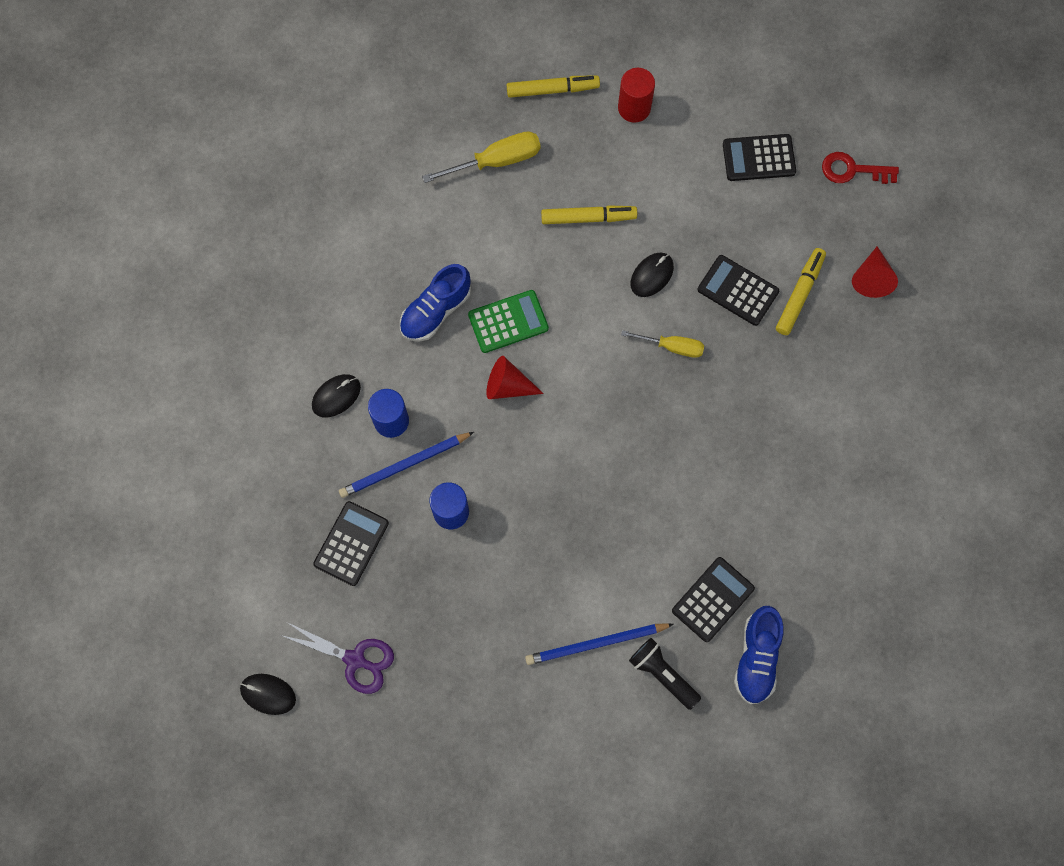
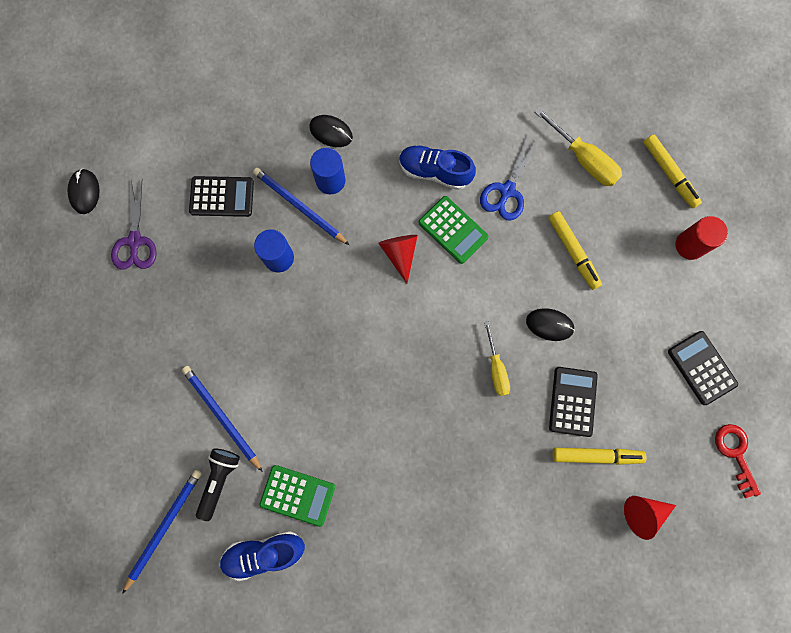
camera: 65 degrees right, 5 degrees up
(492, 249) = (507, 191): none -> blue scissors
(686, 752) = (164, 527): none -> blue pencil
(713, 599) = (297, 495): black calculator -> green calculator

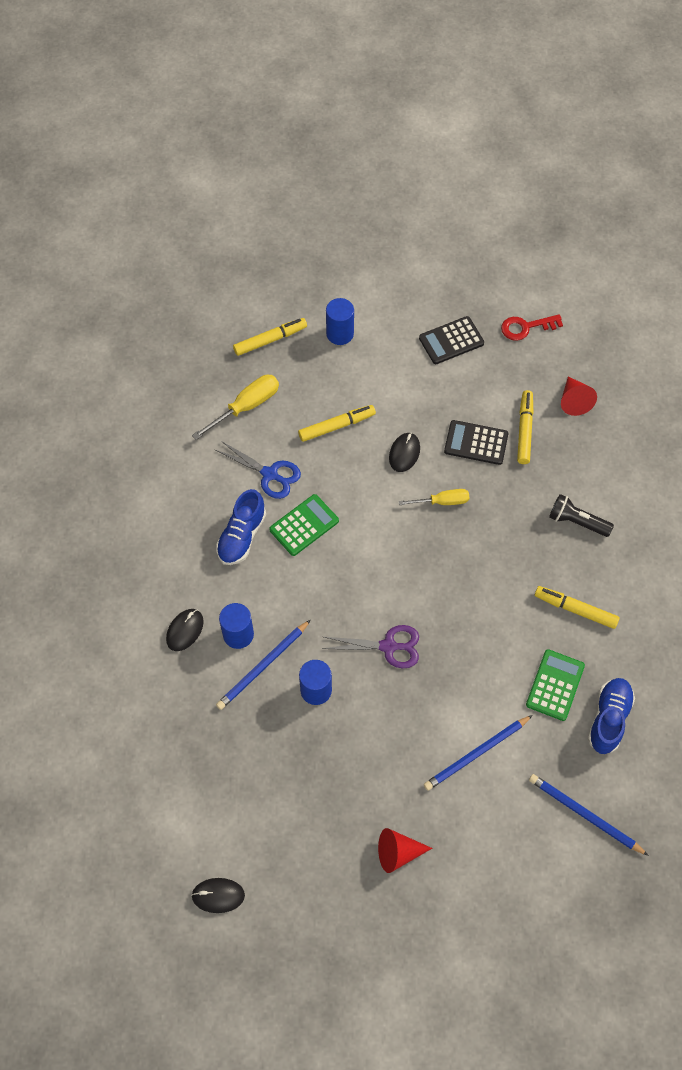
camera: 85 degrees left, 15 degrees down
(135, 241) = (282, 839): purple scissors -> purple scissors (388, 646)
(219, 480) = (539, 758): black flashlight -> black flashlight (576, 521)
(222, 197) = (242, 745): black calculator -> none
(264, 553) = (608, 719): blue shoe -> blue shoe turned 150 degrees counterclockwise
(383, 516) = (575, 609): none -> yellow marker
(400, 254) = (323, 575): red cone -> red cone (398, 853)
(690, 245) = (340, 334): red cylinder -> blue cylinder

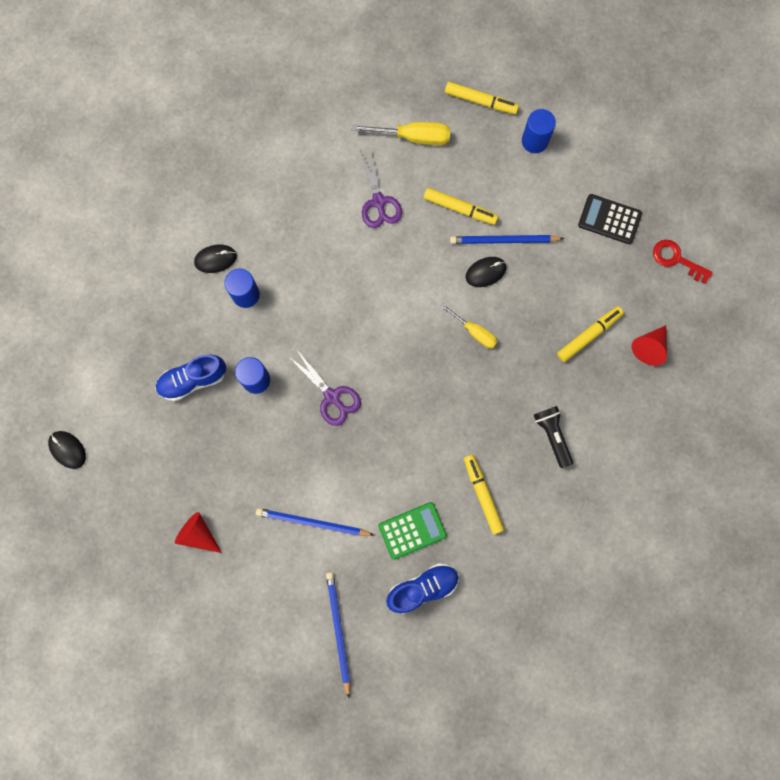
camera: 45 degrees right, 15 degrees up
(242, 536) = (316, 229): blue shoe -> blue shoe (193, 380)
(263, 666) = (239, 331): blue pencil -> blue pencil (503, 240)
(270, 474) = (378, 202): blue scissors -> purple scissors
(304, 525) = (364, 260): green calculator -> none
(476, 443) = (544, 312): black calculator -> none

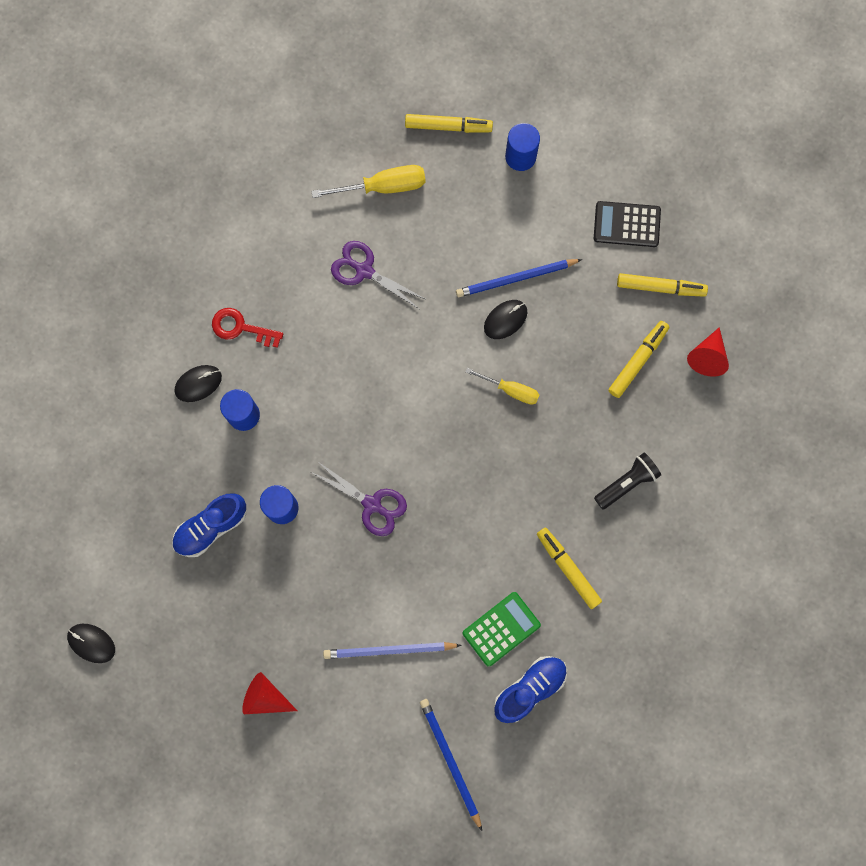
camera: 15 degrees left, 0 degrees up
(378, 202) = (364, 270): purple scissors -> purple scissors turned 150 degrees clockwise
(460, 209) = (457, 255): yellow marker -> yellow marker (660, 287)
(552, 435) = (627, 483): black flashlight -> black flashlight turned 90 degrees clockwise
(676, 259) = (712, 251): red key -> red key (241, 328)

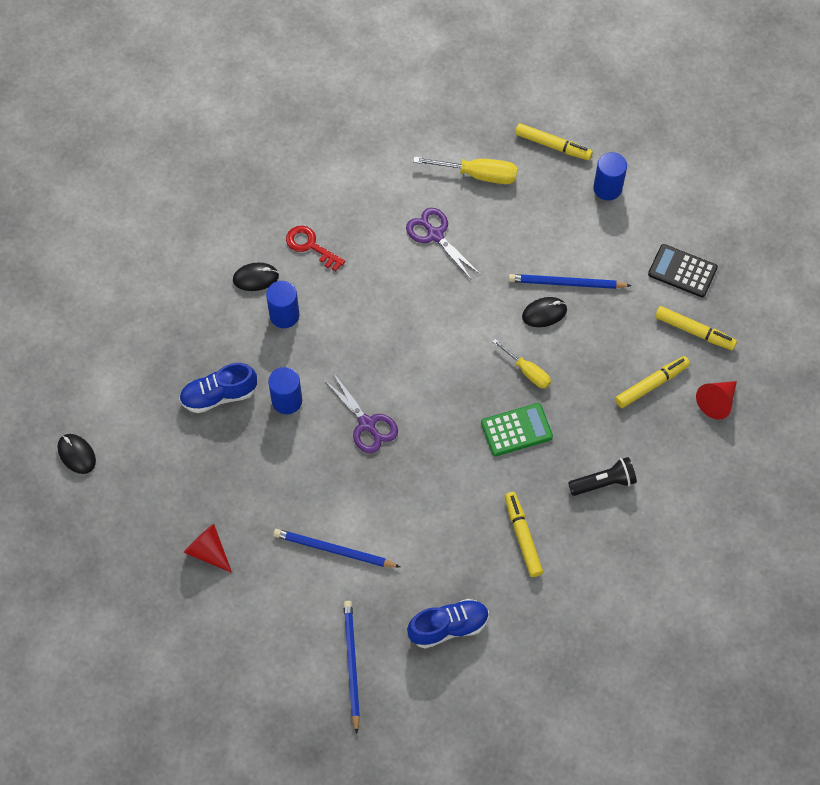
camera: 20 degrees right, 15 degrees down
(501, 629) = (442, 567): green calculator -> green calculator (516, 430)

